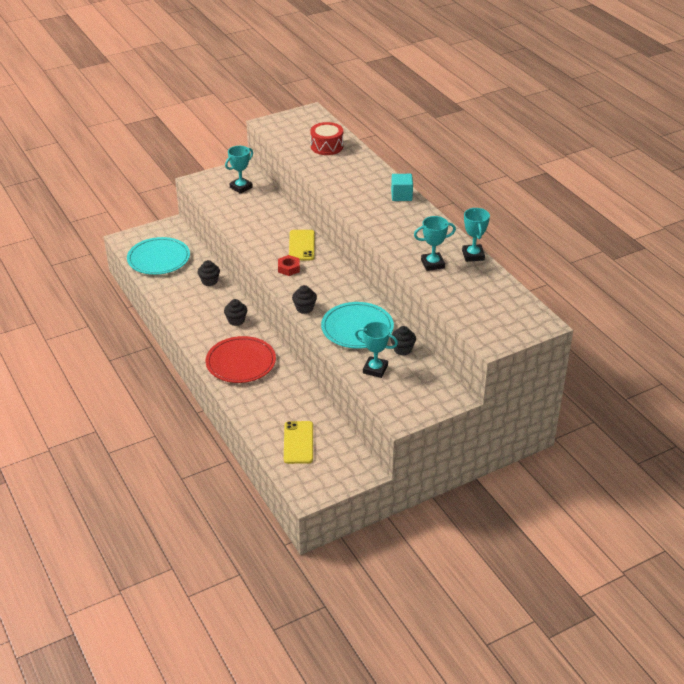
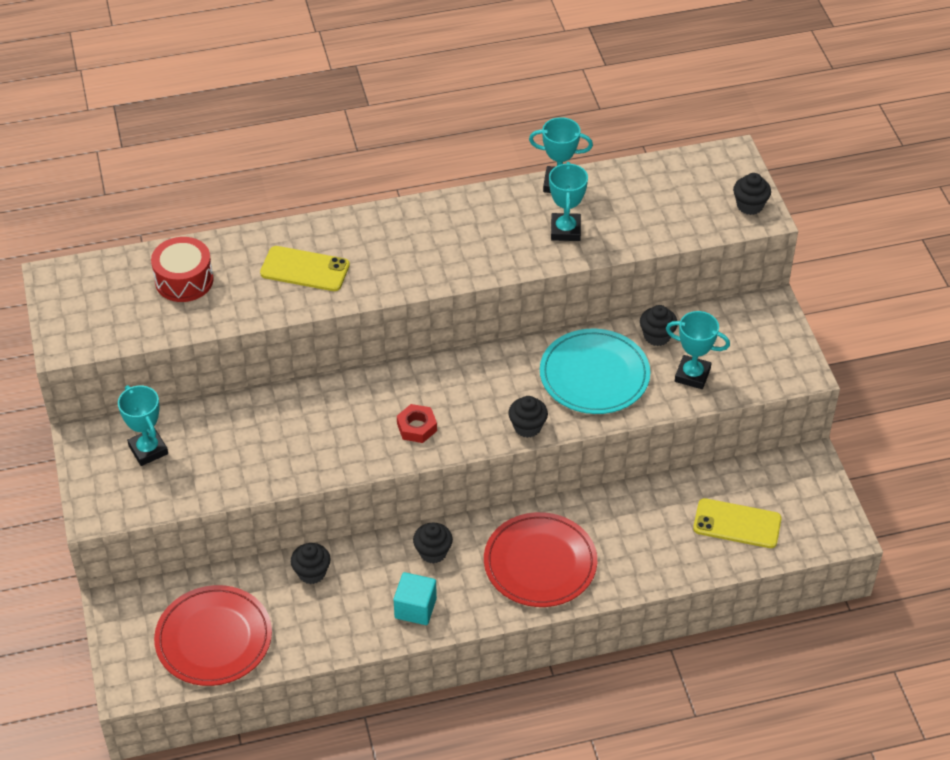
camera: 75 degrees left, 10 degrees up
(159, 259) = (214, 638): turquoise plate -> red plate
(301, 245) = (360, 399): yellow phone -> yellow phone (305, 269)
(375, 369) = (692, 375): turquoise trophy -> turquoise trophy turned 75 degrees clockwise
(401, 196) = (374, 223): turquoise cube -> turquoise cube (415, 608)
(499, 337) = (749, 205): none -> black cupcake

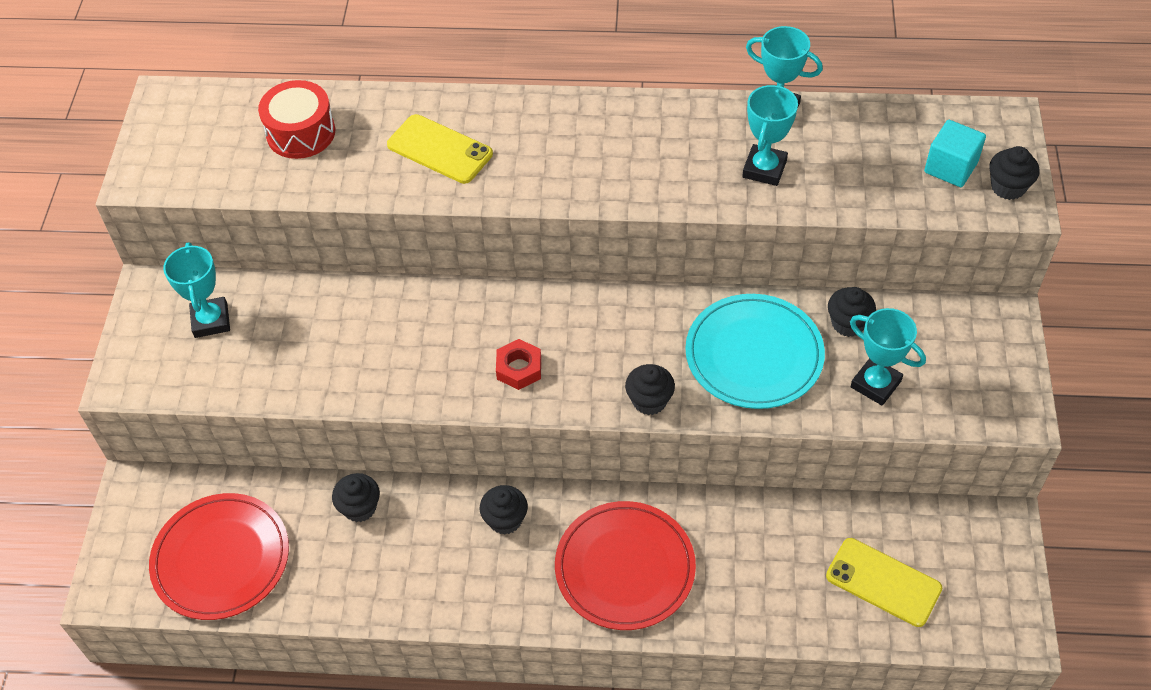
camera: 20 degrees right, 5 degrees up
(415, 608) = (459, 585): turquoise cube -> turquoise cube (950, 167)

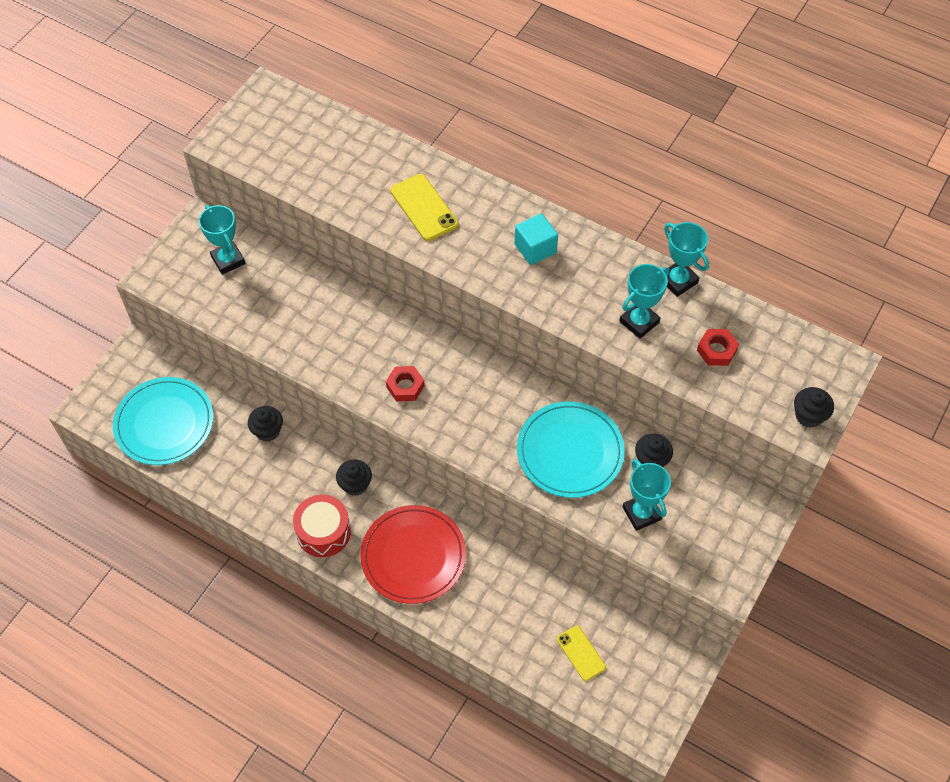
camera: 25 degrees right, 5 degrees up
(211, 320) = (228, 260): turquoise trophy -> turquoise trophy turned 45 degrees counterclockwise
(221, 559) = (164, 423): red plate -> turquoise plate
(301, 133) = (340, 155): red drum -> red drum (323, 532)
(649, 401) = (478, 450): black cupcake -> none
(867, 163) = (716, 350): none -> red nut
(883, 582) = (581, 653): yellow phone -> yellow phone, size x0.65
(950, 167) = (776, 381): turquoise cube -> turquoise cube (535, 248)

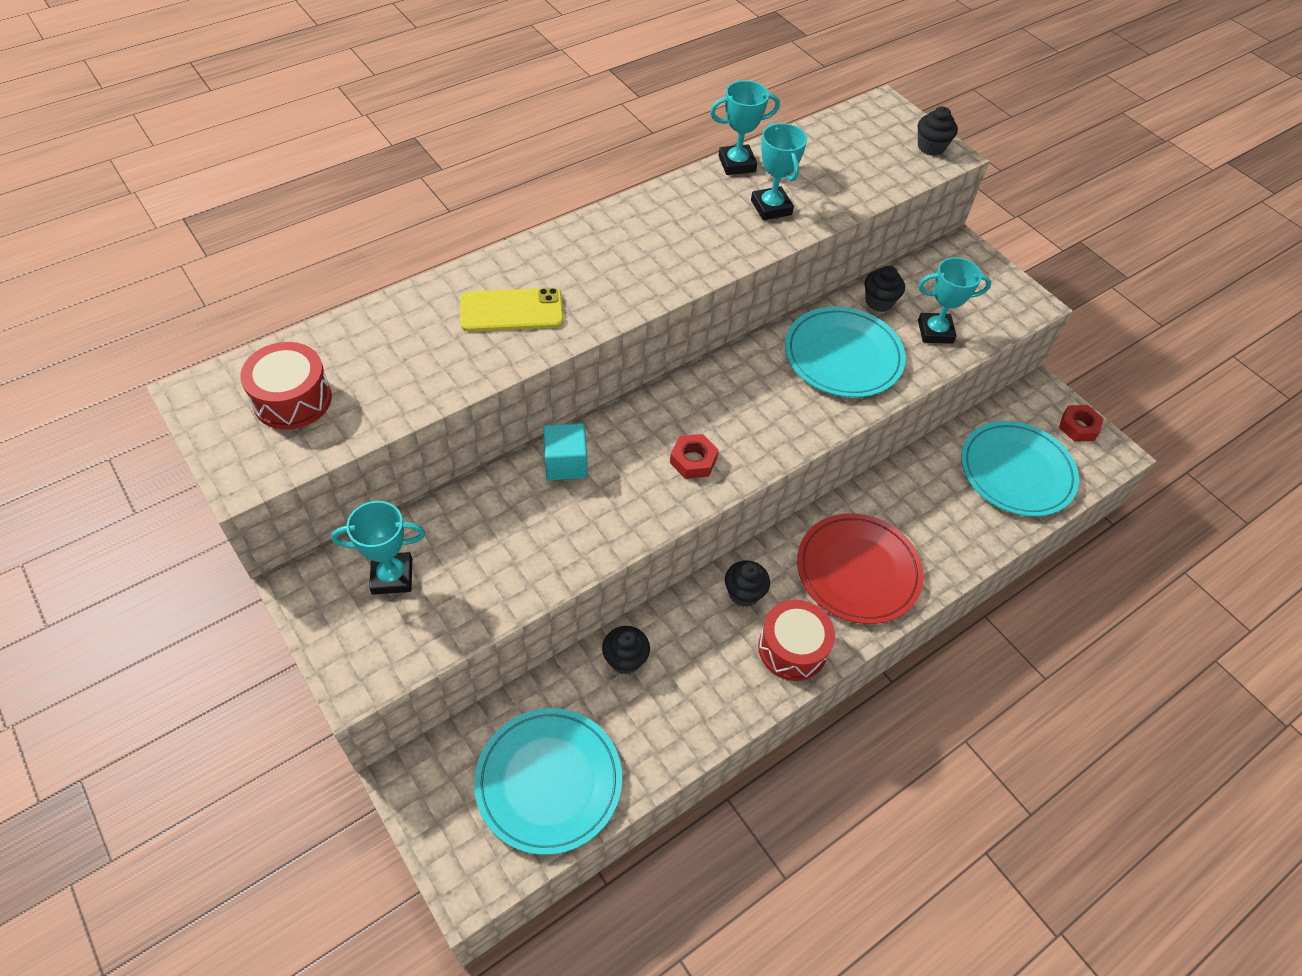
camera: 70 degrees left, 5 degrees down
(285, 135) = (292, 399): none -> red drum
(535, 248) = (632, 244): turquoise cube -> turquoise cube (565, 464)
(581, 653) = (1016, 471): yellow phone -> turquoise plate
(716, 350) = (832, 172): red nut -> red nut (1078, 427)

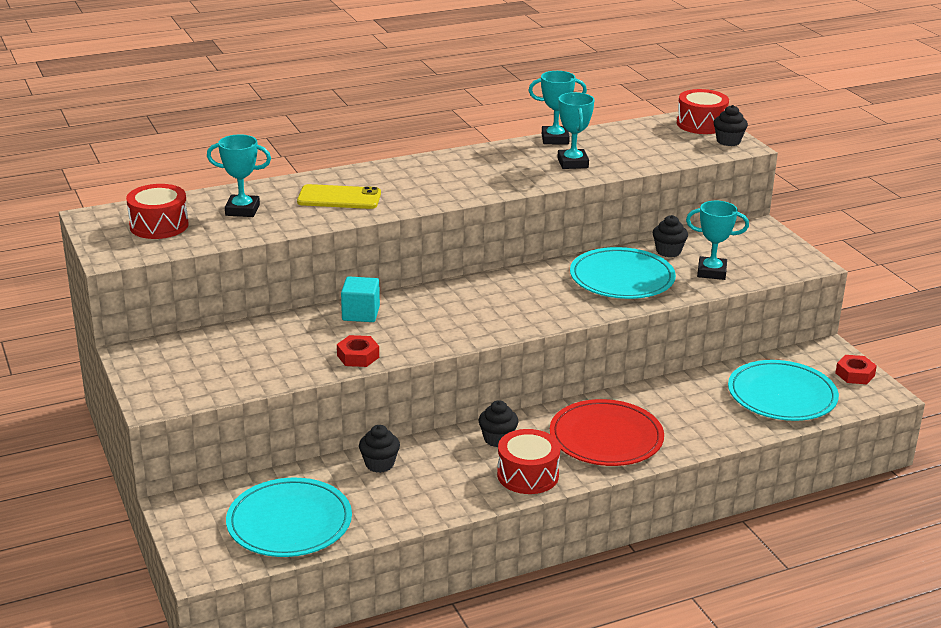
camera: 15 degrees right, 25 degrees down
(392, 576) = (201, 356): turquoise trophy -> turquoise trophy (242, 210)
(693, 460) = (466, 322): red nut -> red nut (358, 356)
(891, 118) = (701, 124): none -> red drum

